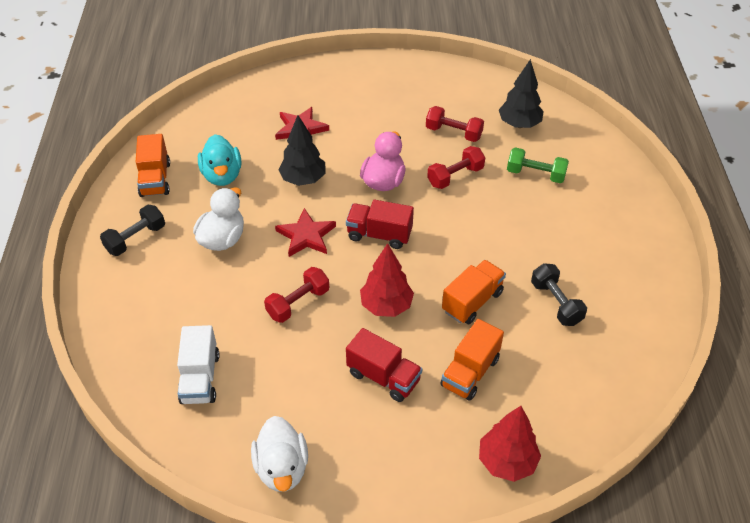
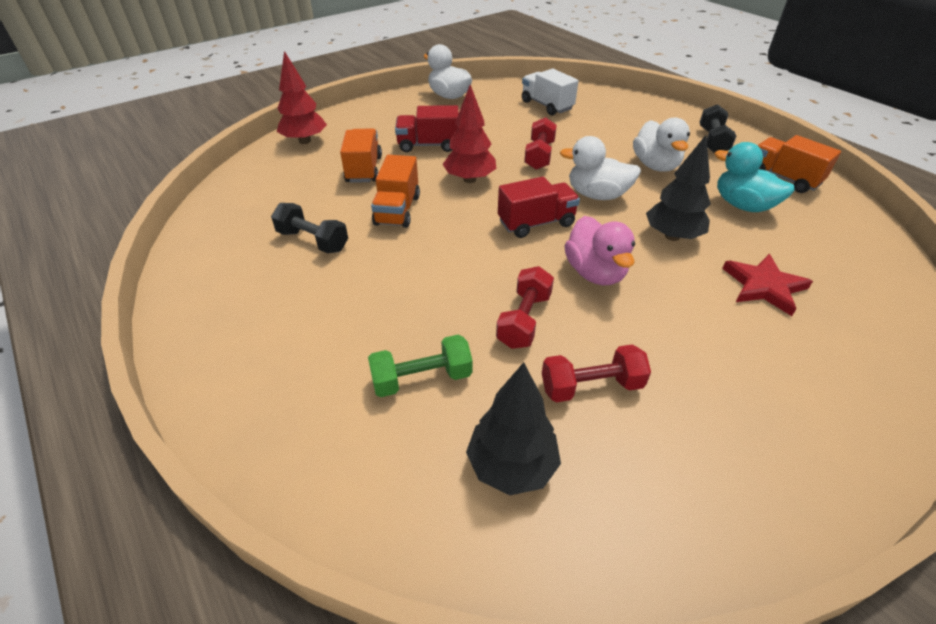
camera: 145 degrees right, 5 degrees down
(306, 236) = (597, 195): red star -> white duck

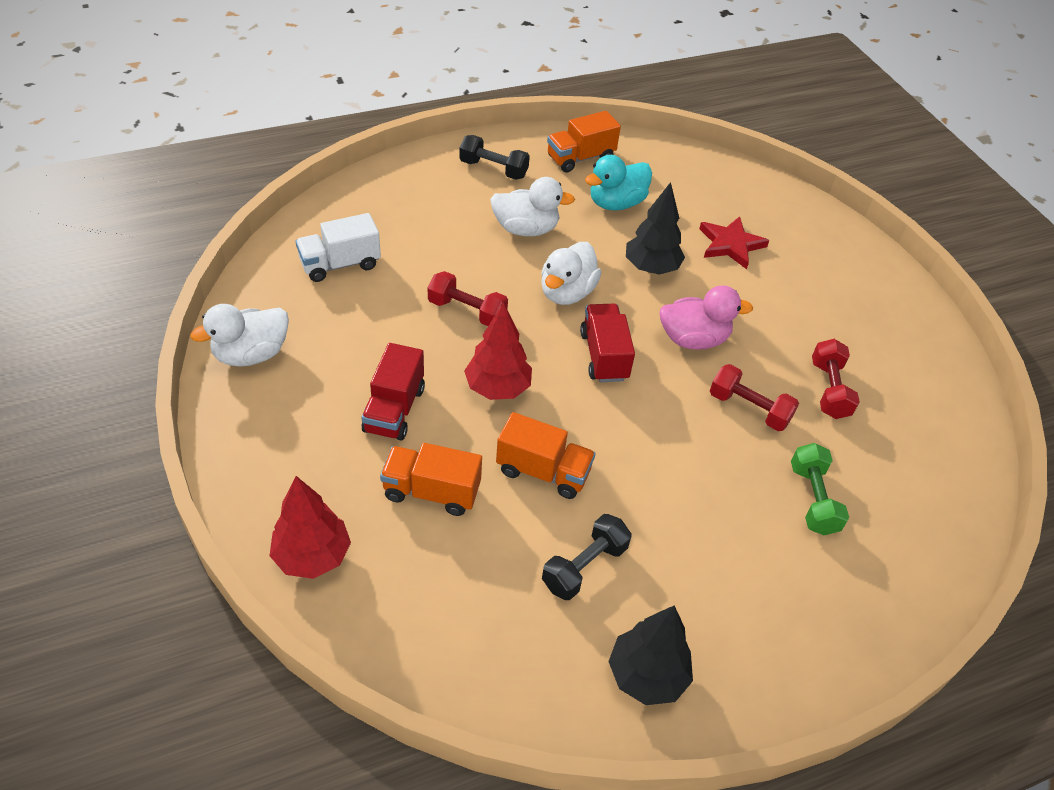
camera: 80 degrees left, 5 degrees up
(511, 466) = (901, 460): black tree -> black tree (646, 675)

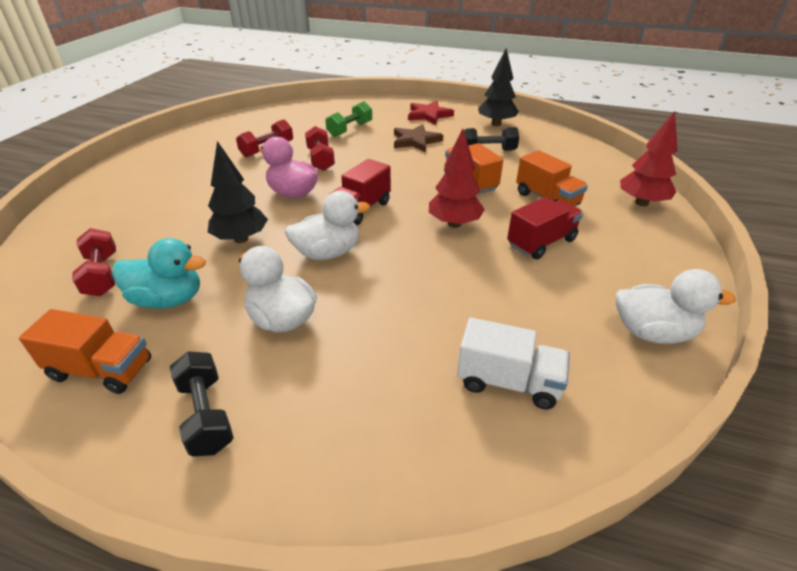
camera: 135 degrees left, 10 degrees down
(467, 311) = (422, 277): red dumbbell -> red dumbbell (102, 275)
(700, 528) = (415, 141): none -> brown star
(730, 244) = (160, 226): red star -> red star (429, 115)

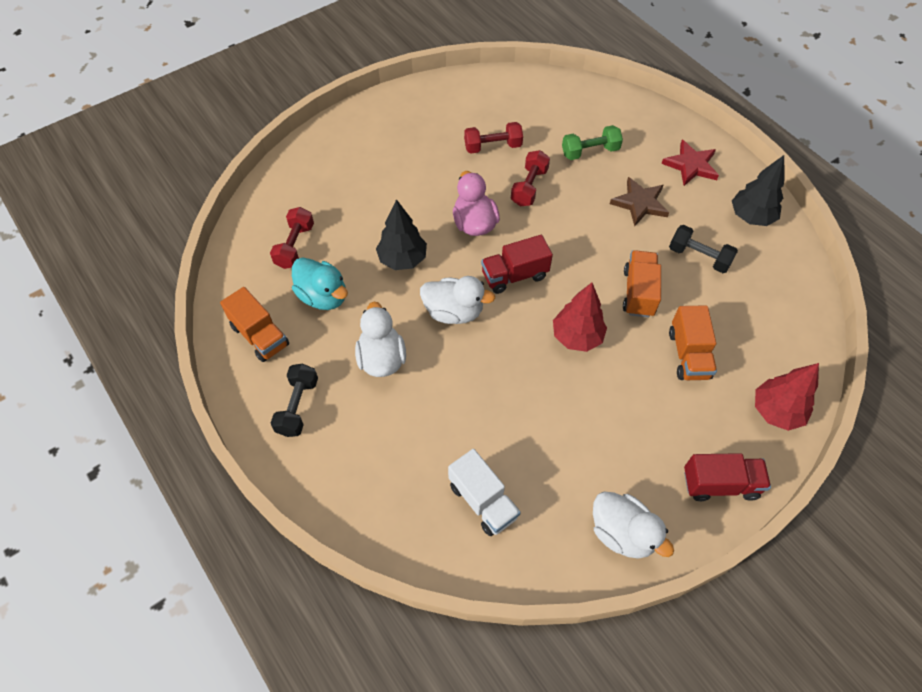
camera: 35 degrees right, 20 degrees up
(541, 242) = (629, 400): red truck -> red truck (720, 484)

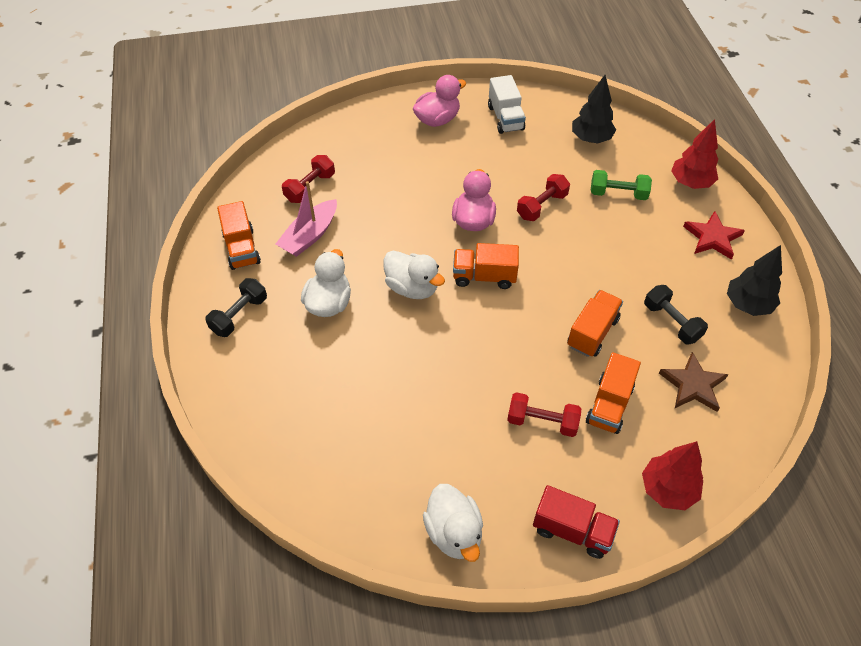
camera: 25 degrees right, 5 degrees down
(323, 296) = (310, 235): turquoise duck -> pink boat
(384, 133) = (437, 120): none -> pink duck
(402, 259) = (393, 229): black tree -> black tree (591, 139)
(483, 501) = (346, 453): white truck -> white truck (505, 118)
(493, 147) = (528, 161): red dumbbell -> red dumbbell (542, 422)
(514, 275) = (484, 276): red truck -> orange truck
(577, 337) = (511, 349): red tree -> red tree (690, 183)
(640, 203) = (640, 255): brown star -> brown star (693, 385)

